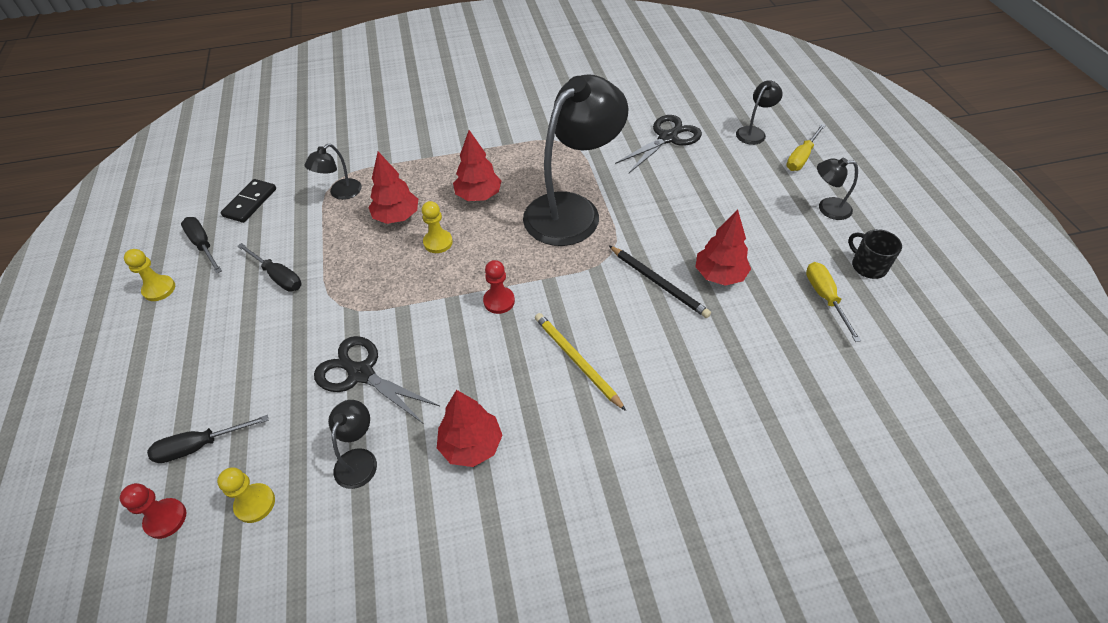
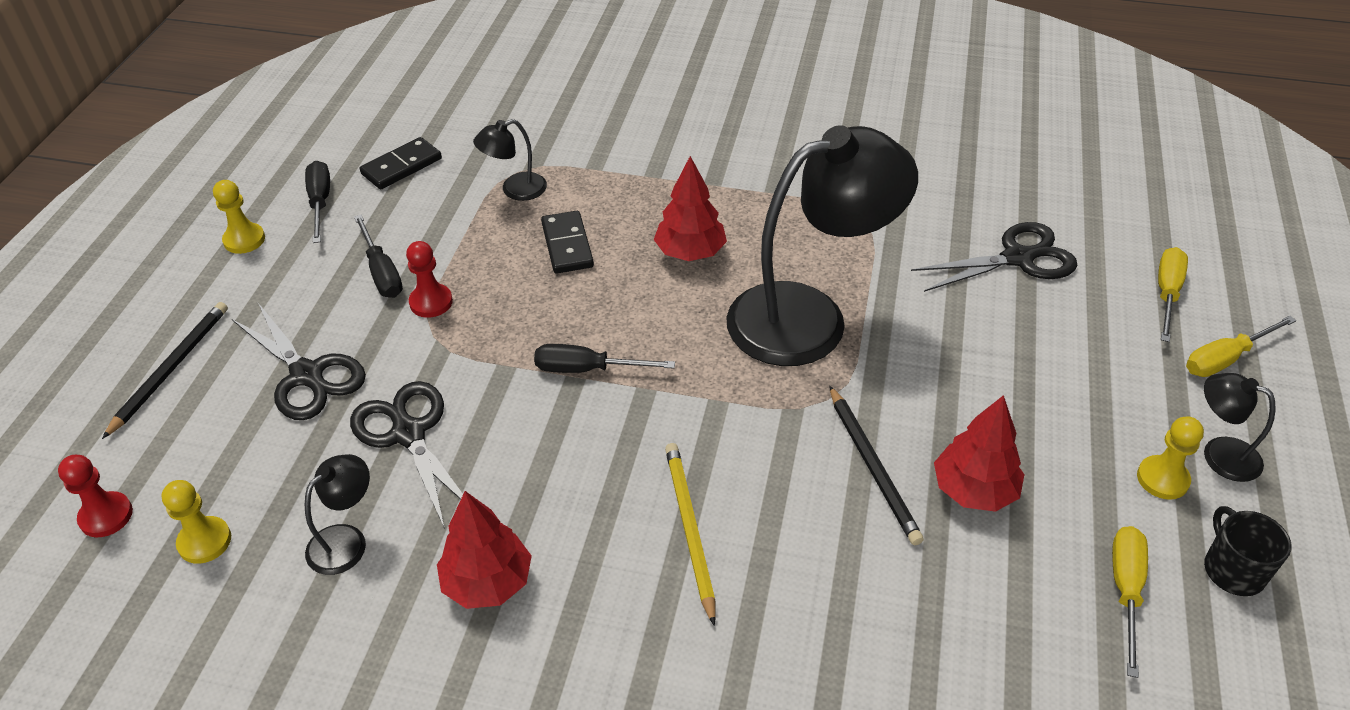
camera: 25 degrees right, 5 degrees down
(155, 397) = (171, 369): none -> black pencil
(200, 446) = (185, 446): black screwdriver -> black screwdriver (587, 369)
(264, 363) = (307, 375): none -> black scissors
(397, 217) = (567, 245): red tree -> black domino
(438, 242) = (600, 298): yellow pawn -> yellow pawn (1162, 479)
(499, 301) = (633, 407): red pawn -> red pawn (431, 302)
(754, 132) = (1167, 293): black lamp -> yellow screwdriver

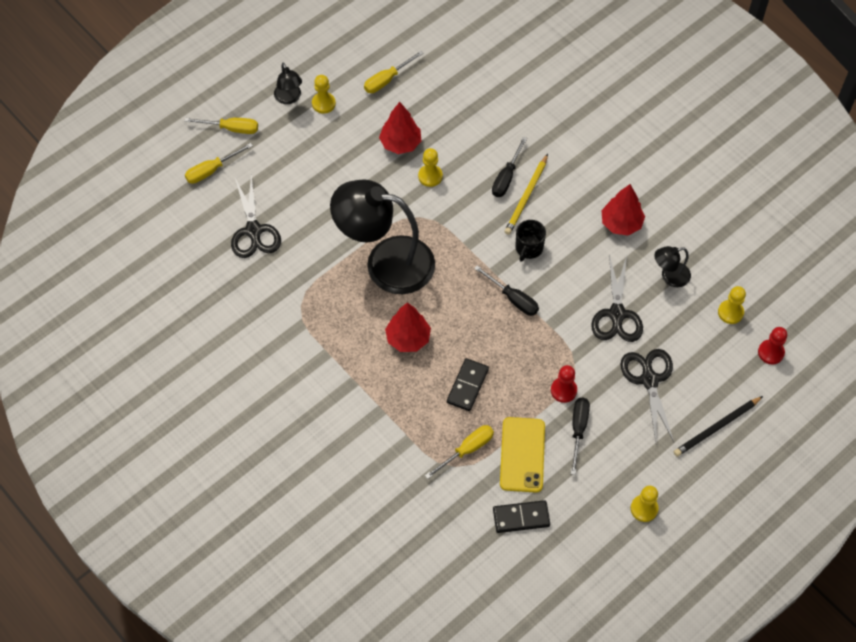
camera: 145 degrees left, 15 degrees up
(320, 202) = (586, 515): black screwdriver -> black screwdriver (506, 177)
(441, 216) = (522, 455): none -> yellow phone
(515, 190) = (467, 450): black lamp -> yellow screwdriver
(873, 467) = (430, 176): black pencil -> yellow pawn
(1017, 258) = (253, 231): black scissors -> black scissors turned 120 degrees counterclockwise
(1233, 570) = (341, 63): black mug -> black mug (528, 248)

